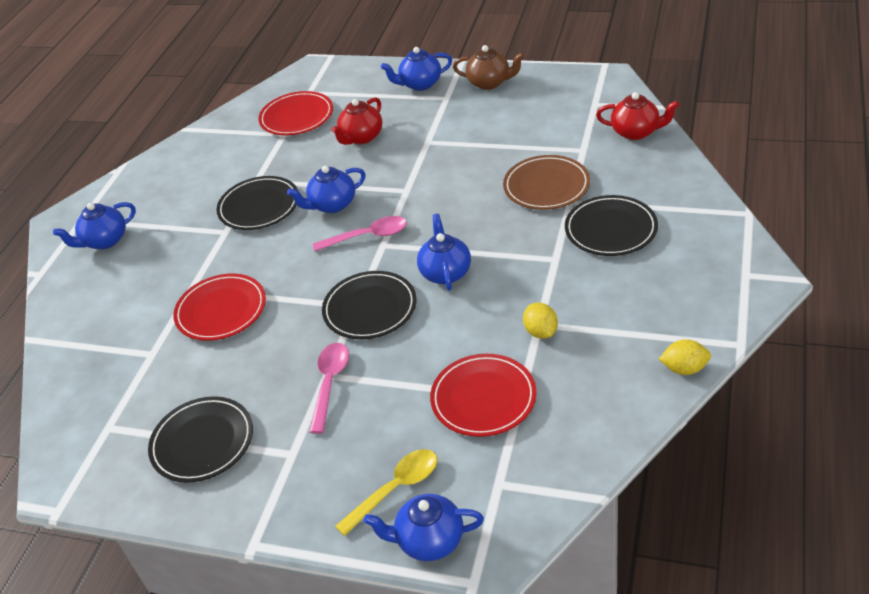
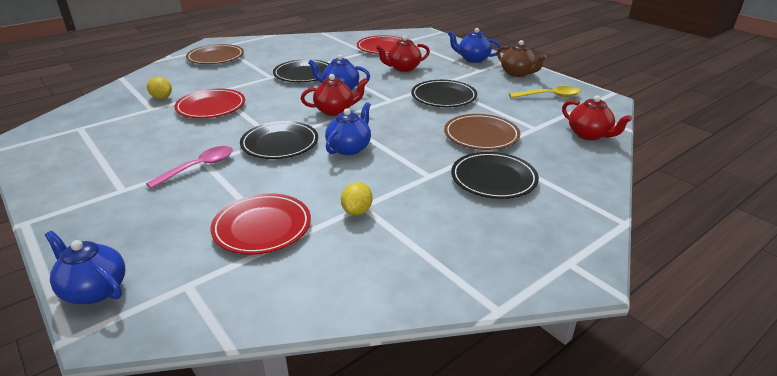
camera: 30 degrees right, 10 degrees down
(105, 241) = (215, 57): blue teapot -> brown plate
(202, 442) = (98, 158): black plate -> black plate (443, 97)
(368, 236) = (335, 110): pink spoon -> red teapot
(396, 489) = (132, 245): yellow spoon -> yellow spoon (549, 96)
(684, 369) = (426, 298): yellow lemon -> yellow lemon (161, 98)

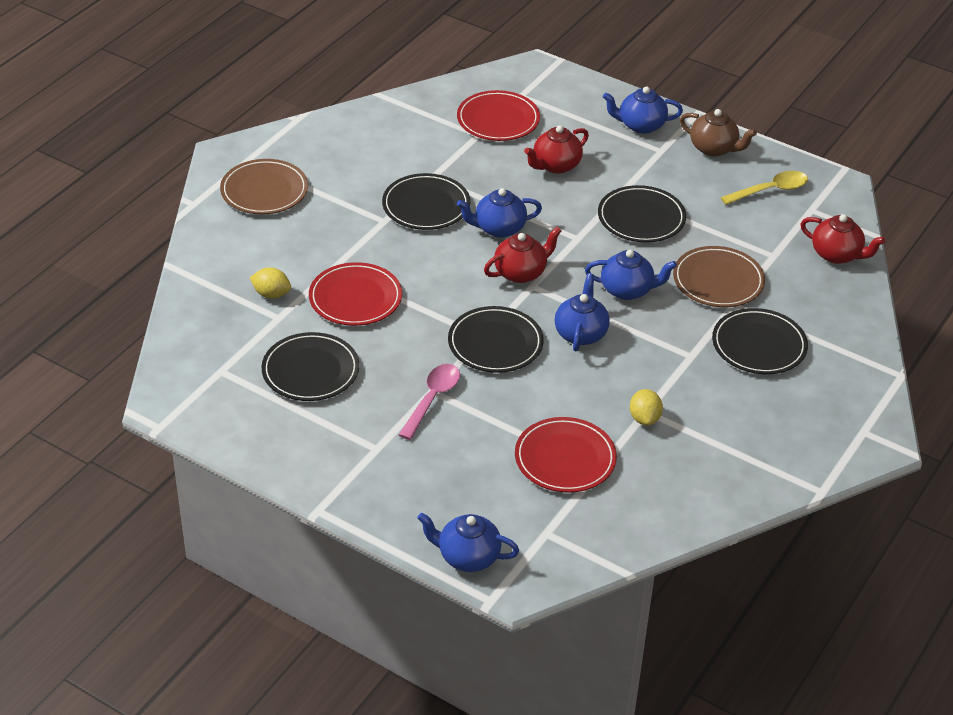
camera: 20 degrees left, 10 degrees up
(135, 137) = (310, 371): none -> black plate
(405, 130) = (627, 290): none -> blue teapot

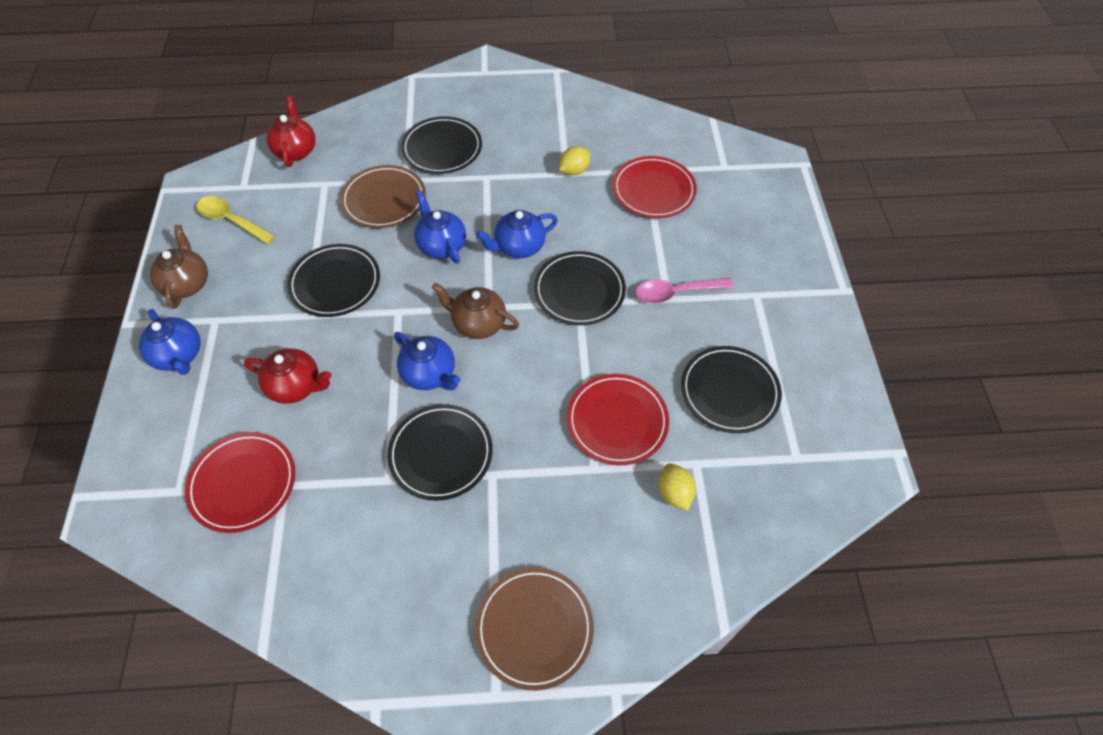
camera: 125 degrees left, 15 degrees up
(467, 557) = (786, 192): blue teapot -> none
(521, 272) = (478, 323): red teapot -> brown teapot

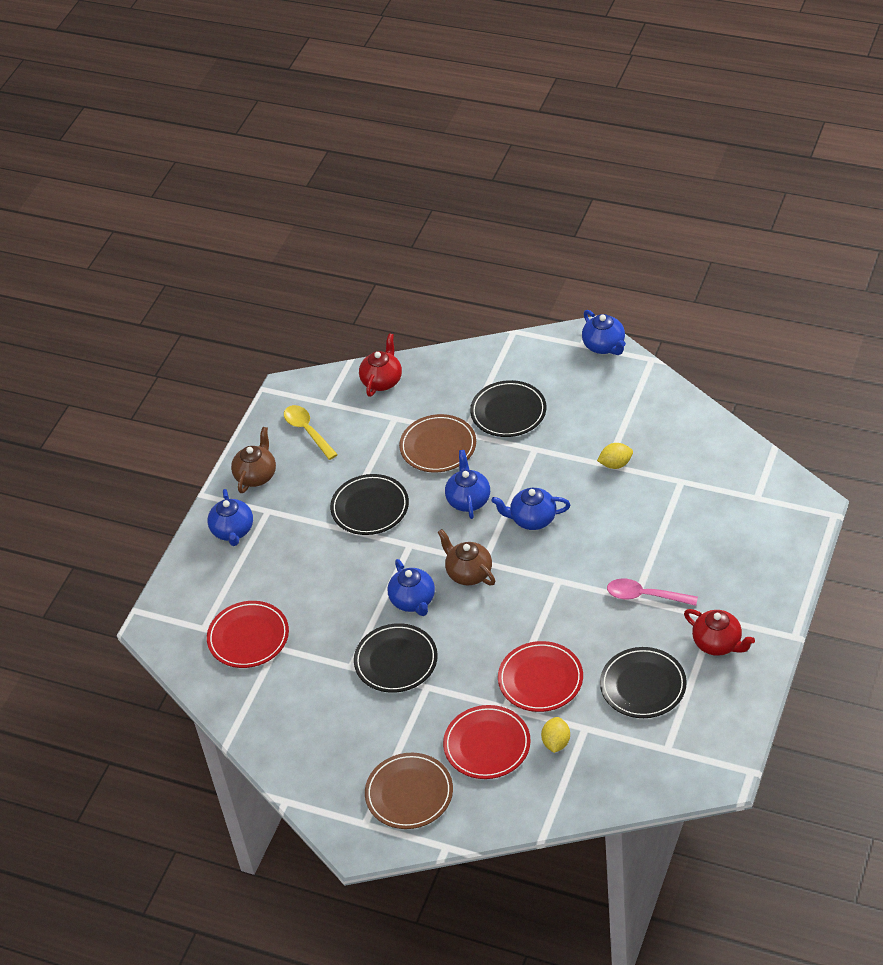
camera: 30 degrees right, 10 degrees down
(296, 386) = (310, 580): red teapot -> red teapot (718, 643)
(506, 69) = (604, 346): none -> blue teapot
(579, 291) = (564, 571): black plate -> none
(653, 190) = (677, 501): red plate -> red plate (487, 745)

